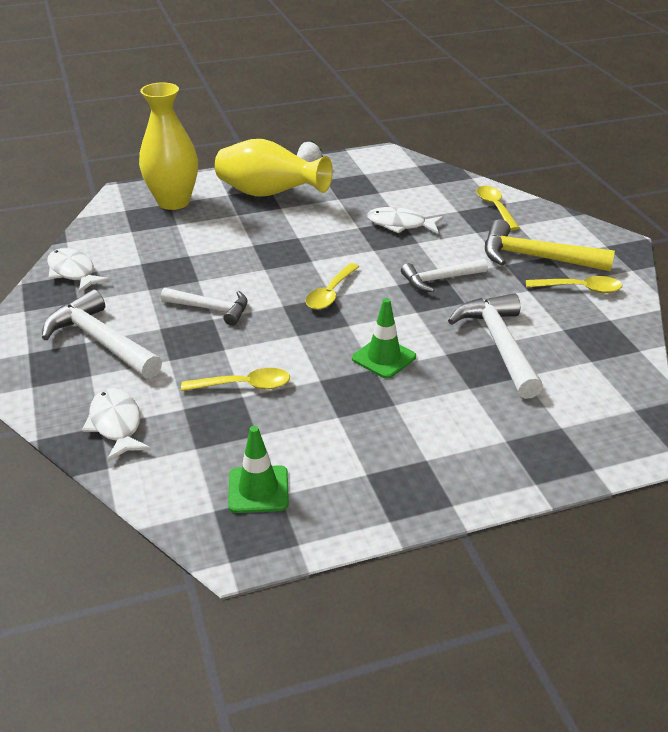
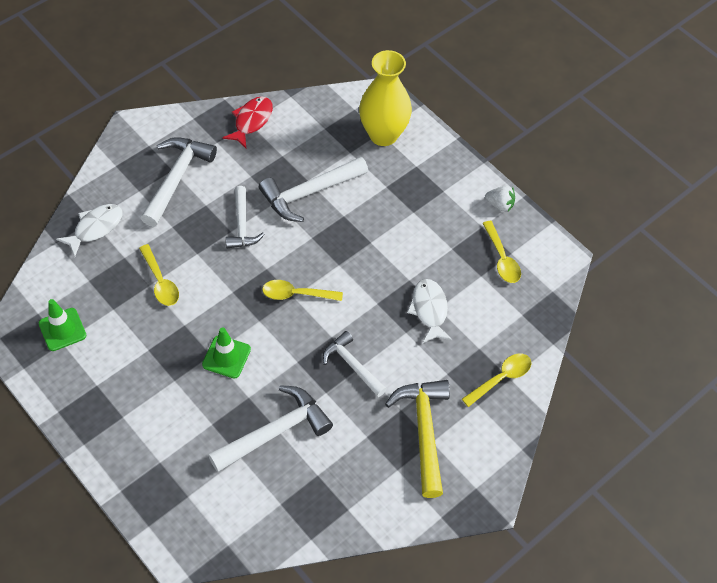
camera: 65 degrees right, 20 degrees up
(73, 272) = (251, 121): white fish -> red fish
(206, 257) = (309, 193): none -> white hammer
(269, 195) = (431, 195): yellow vase -> none
(580, 289) = (387, 477): yellow spoon -> yellow spoon (502, 259)

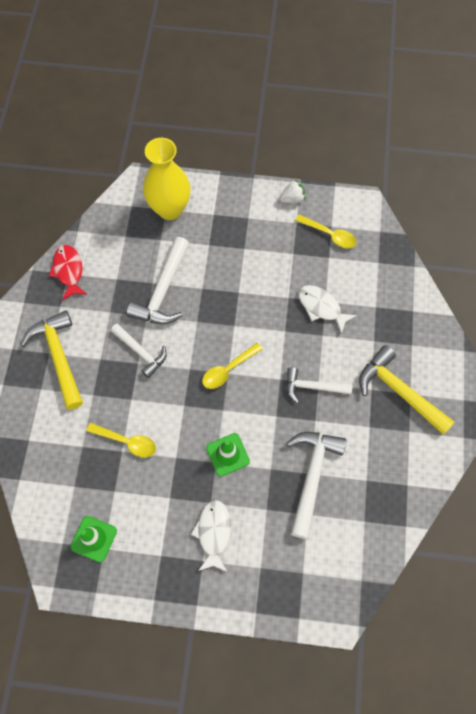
camera: 40 degrees left, 10 degrees up
(95, 228) = (38, 443): white fish -> white fish (213, 533)
(176, 178) = (59, 357): white hammer -> yellow hammer
(501, 378) = (408, 315): yellow spoon -> none

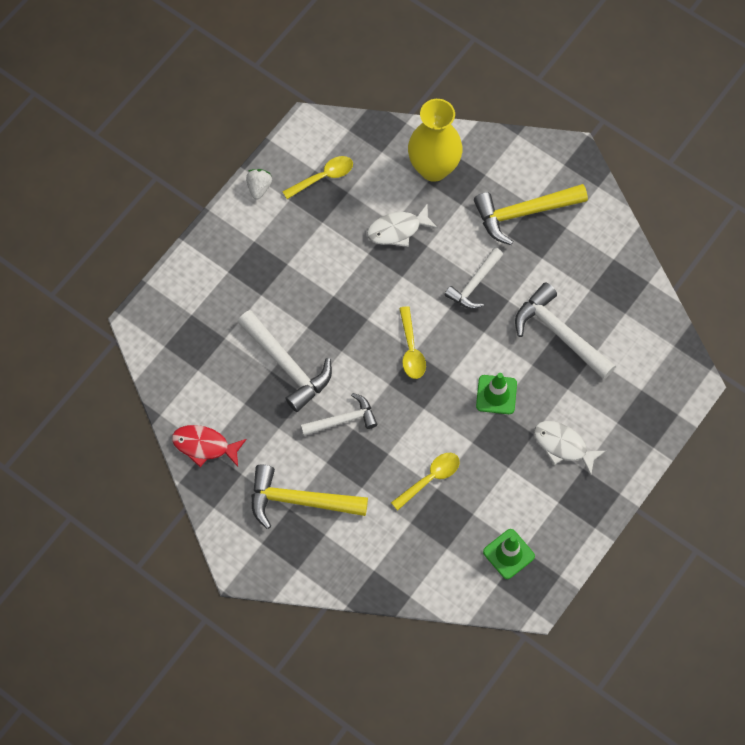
camera: 60 degrees left, 0 degrees up
(170, 209) = (193, 310): yellow vase -> yellow vase (433, 168)

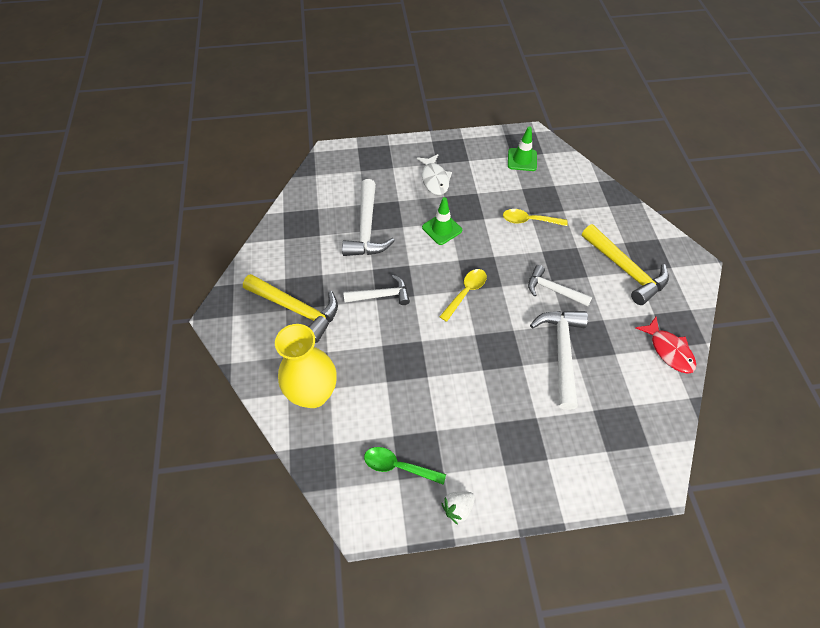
camera: 135 degrees left, 10 degrees down
(323, 177) = (398, 466): yellow spoon -> green spoon
(397, 230) = (389, 374): white fish -> none

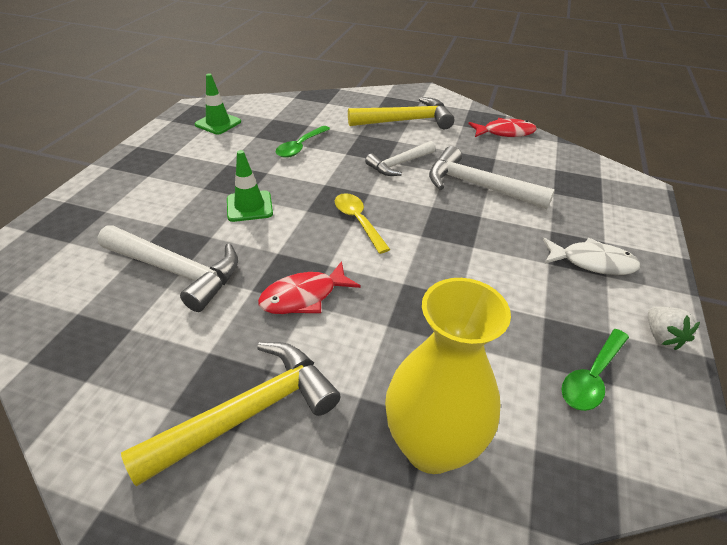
camera: 65 degrees left, 15 degrees down
(381, 295) = (304, 296): white hammer -> red fish
(434, 179) = (169, 185): white fish -> white fish (592, 262)
(529, 220) = (300, 147): yellow spoon -> green spoon

